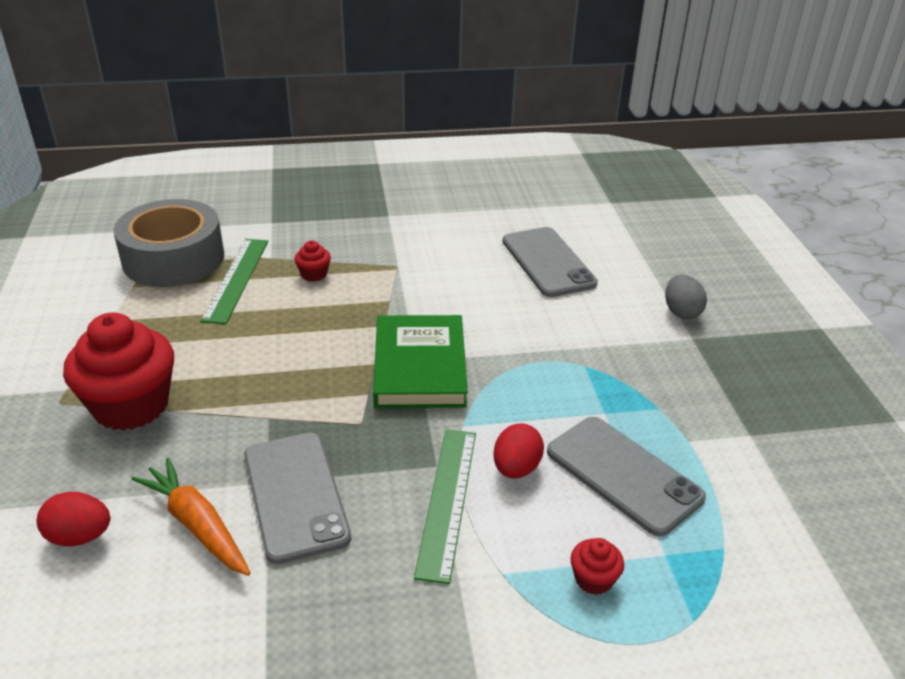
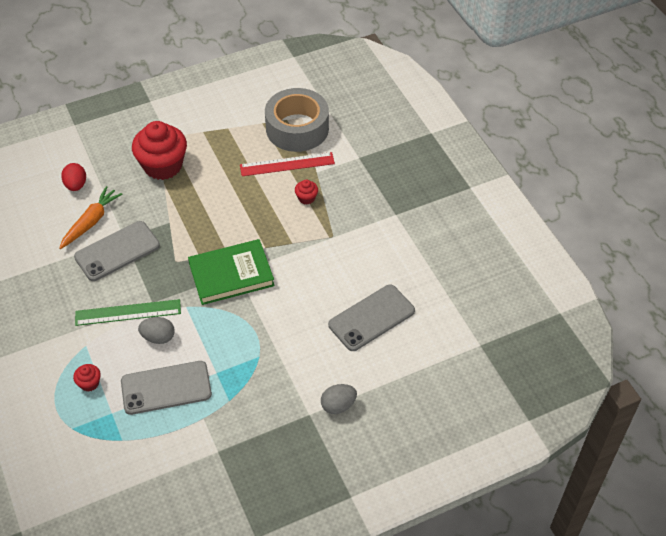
camera: 75 degrees right, 15 degrees up
(236, 279) = (287, 164): green ruler -> red ruler
(516, 468) = (158, 337): red egg -> grey egg
(623, 474) = (166, 388): grey phone -> grey phone turned 45 degrees clockwise

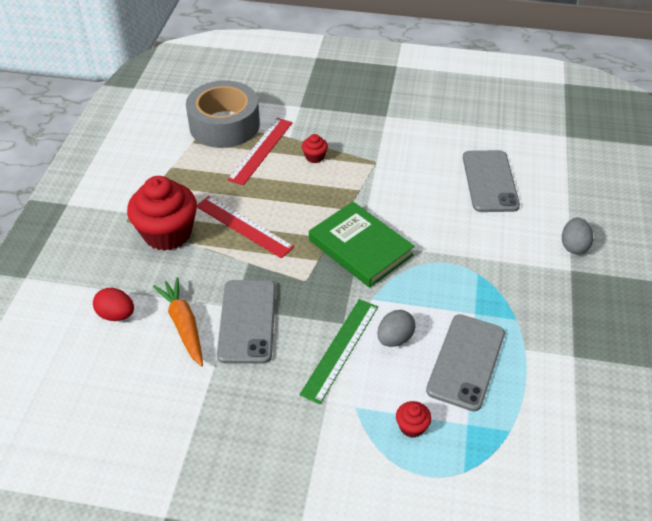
camera: 55 degrees left, 5 degrees down
(201, 200) = (243, 226): none -> red ruler
(231, 275) = (360, 247): green book -> green book turned 60 degrees counterclockwise

